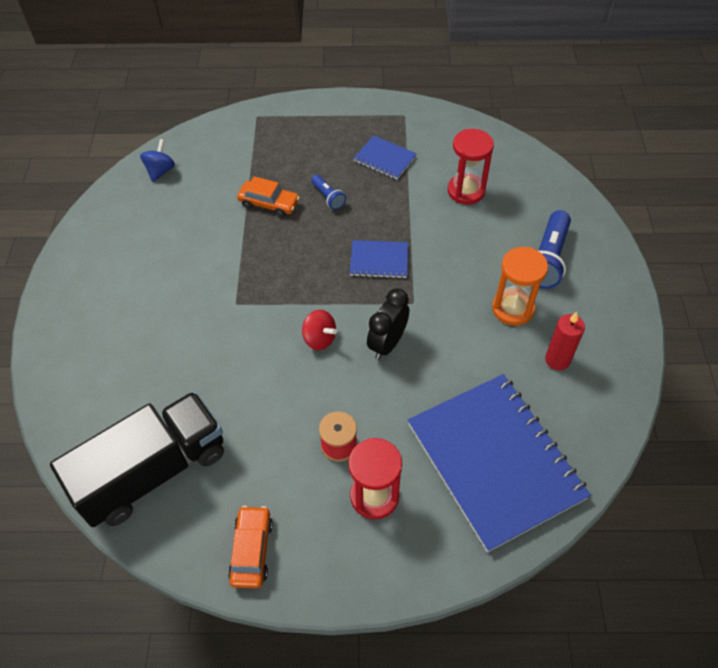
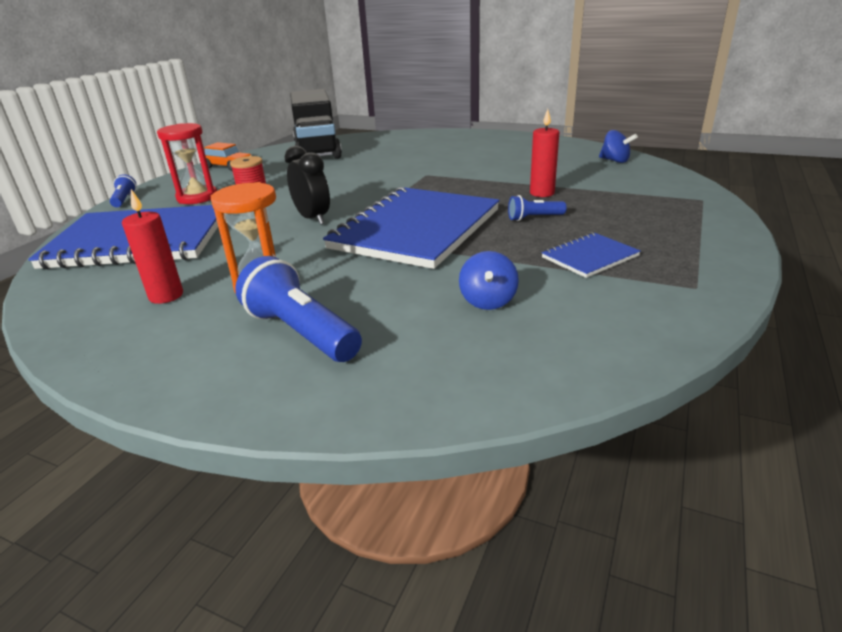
camera: 115 degrees right, 25 degrees down
(269, 203) = (542, 193): orange car -> red candle
(319, 339) = (354, 196): red spinning top -> none
(379, 260) = (416, 229): blue notebook -> blue notebook, size x2.27
(412, 584) = (124, 200): none -> blue flashlight
(466, 191) = (488, 301): red hourglass -> blue spinning top

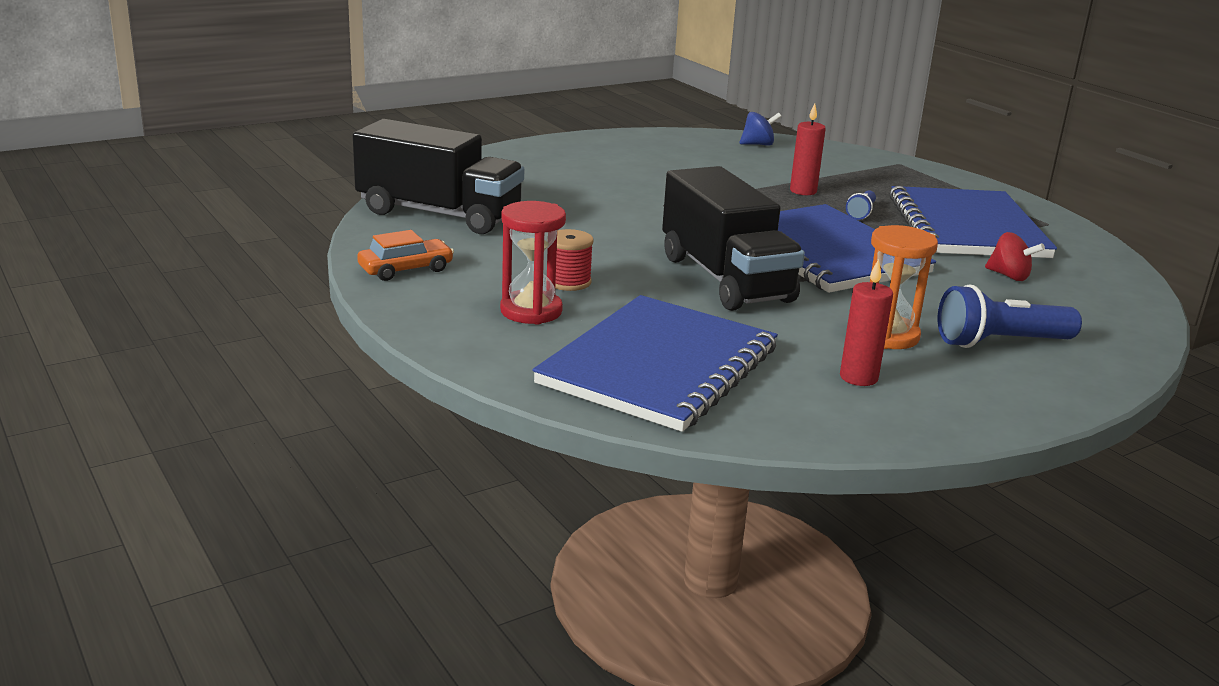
camera: 60 degrees left, 5 degrees down
(124, 200) = (450, 351): blue flashlight -> none
(313, 218) = (725, 279): black clock -> black truck
(488, 301) = (1009, 276): blue spinning top -> red spinning top
(590, 257) = (966, 227): blue notebook -> blue notebook, size x2.27

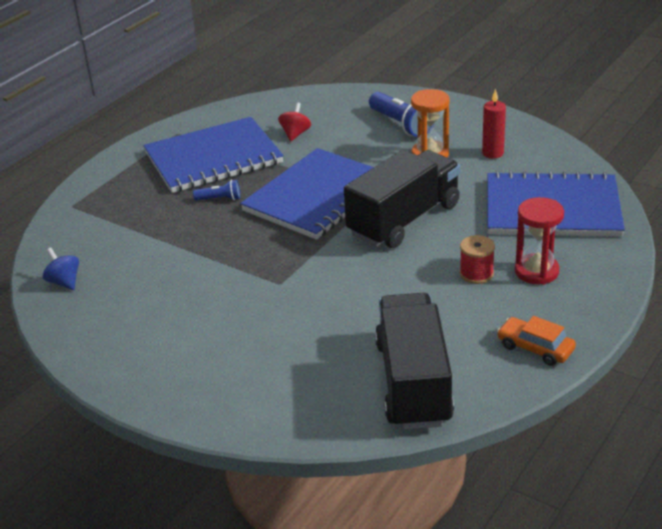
camera: 110 degrees left, 10 degrees up
(803, 191) = (187, 231): red candle -> none

